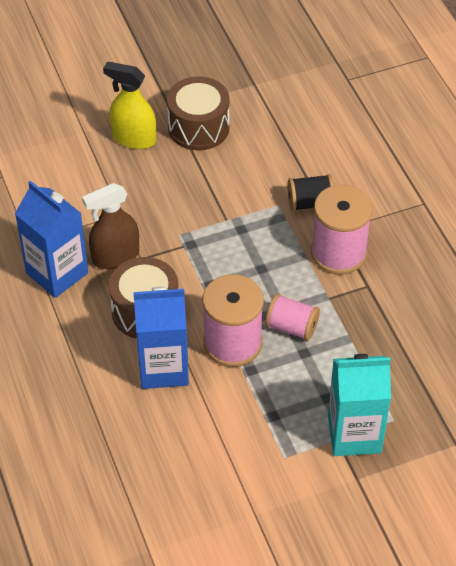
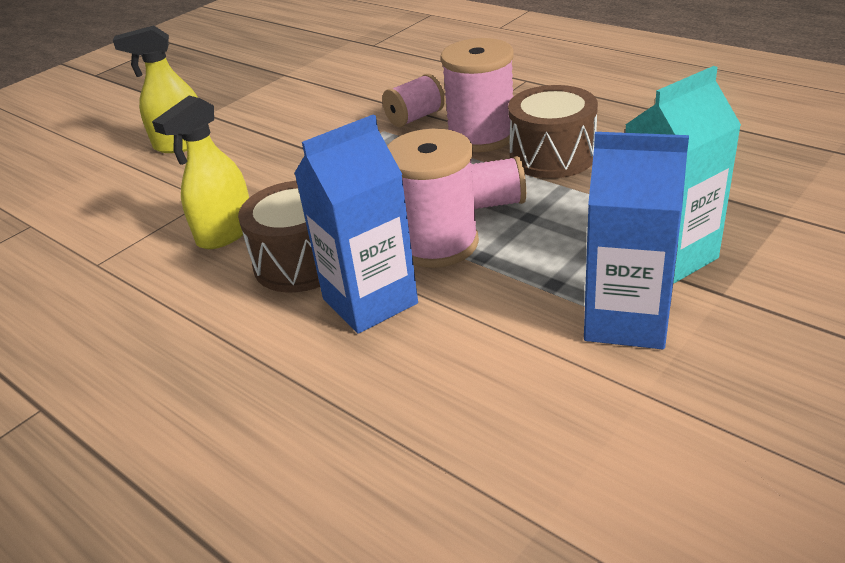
camera: 25 degrees left, 15 degrees down
(57, 273) = (156, 275): blue carton -> blue carton (626, 320)
(115, 257) = (225, 233): brown spray bottle -> yellow spray bottle
(198, 127) = (249, 115): brown drum -> brown drum (552, 156)
(310, 203) = (415, 118): black spool -> pink spool

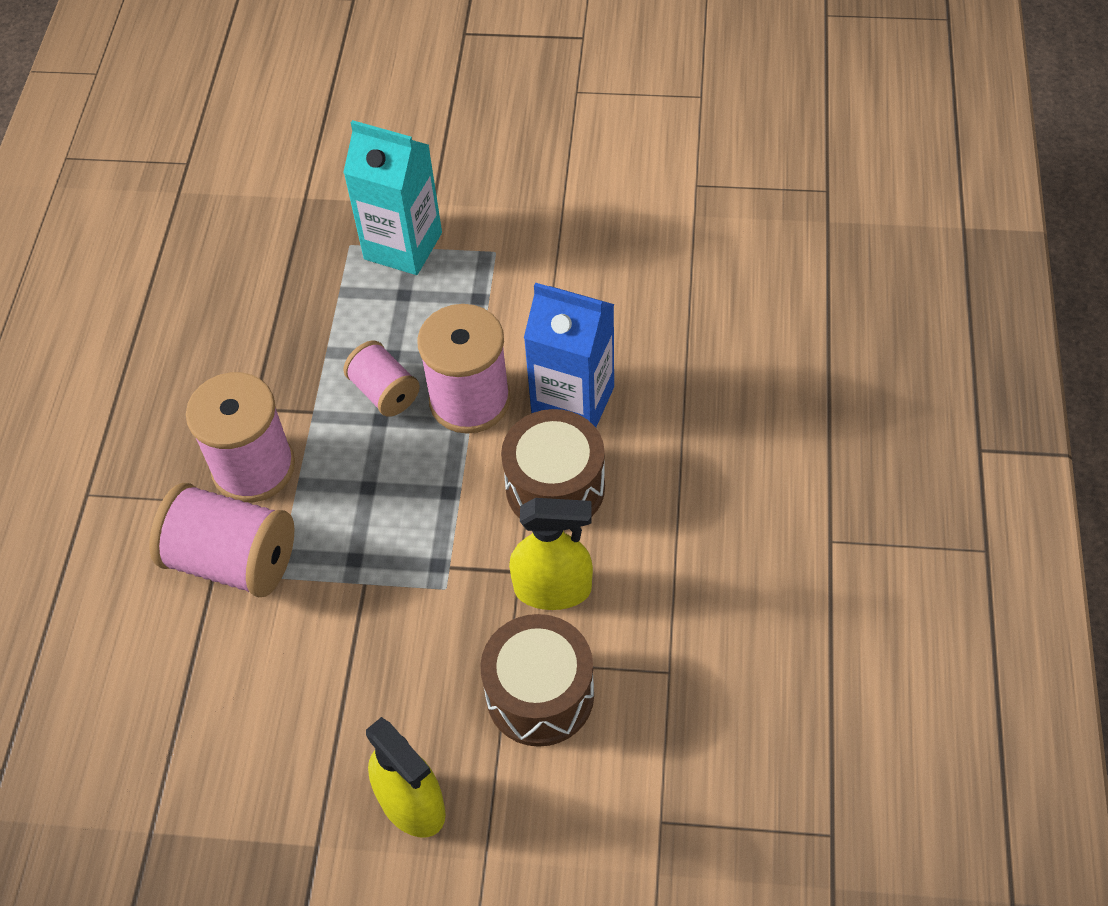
camera: 125 degrees left, 20 degrees up
(415, 118) = (233, 560): pink spool -> pink spool, size x1.68
(552, 156) = (273, 385): brown drum -> brown drum (540, 695)
(626, 320) = (496, 242): blue carton -> none

